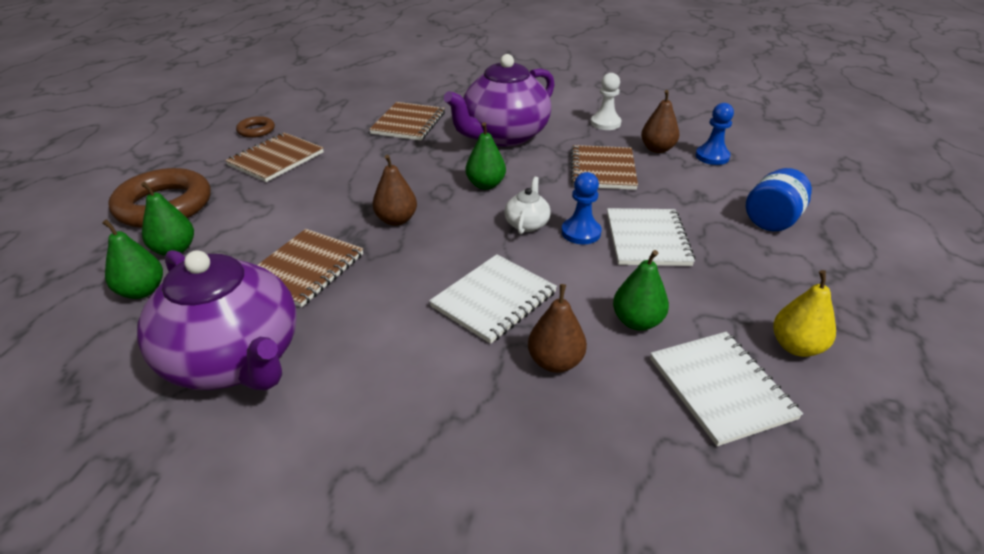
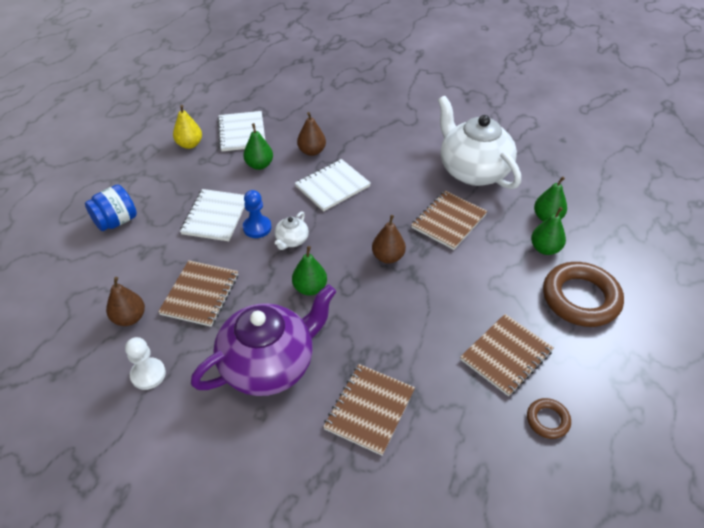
camera: 170 degrees left, 10 degrees up
(235, 360) = (473, 170): purple teapot -> white teapot
(712, 156) = (89, 299): blue pawn -> none

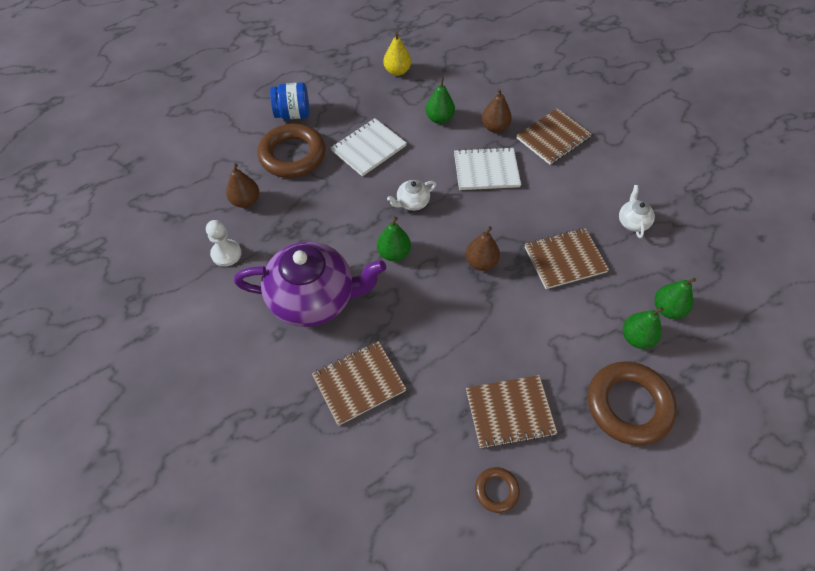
camera: 35 degrees right, 10 degrees up
(145, 256) = (292, 155): none -> brown ring
(200, 294) = (307, 210): brown notebook -> brown notebook (553, 138)
(242, 133) = (448, 80): white notebook -> none
(257, 227) = (393, 176): blue pawn -> none
(473, 170) = (632, 222): white teapot -> white teapot, size x0.42

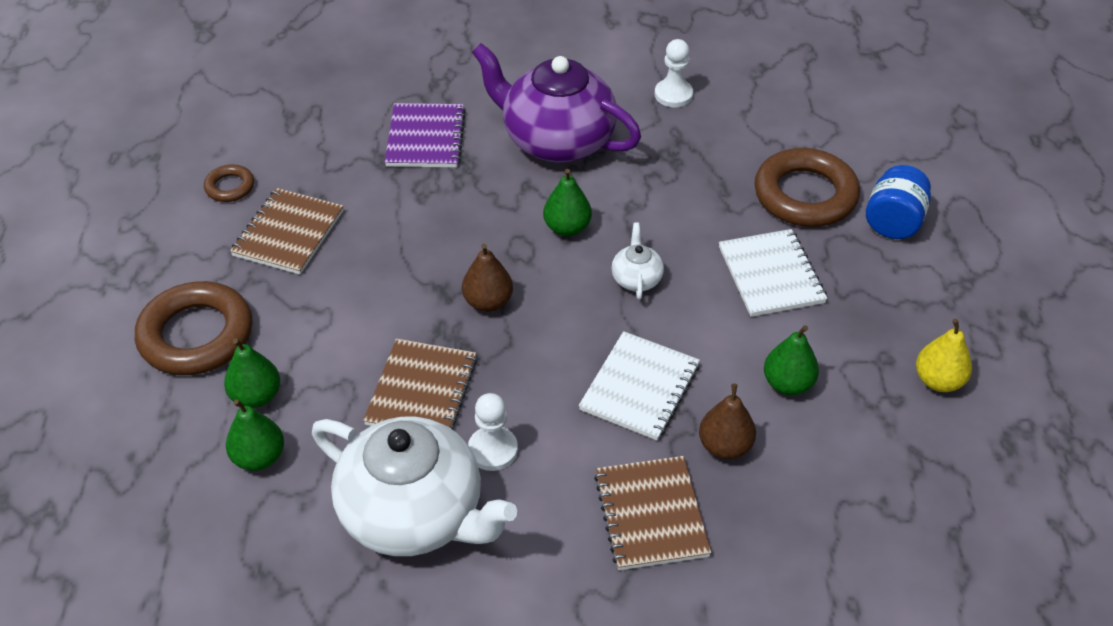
camera: 120 degrees right, 10 degrees down
(246, 201) = (747, 131): brown pear -> none
(314, 298) = (556, 140): purple teapot -> purple teapot turned 90 degrees clockwise
(359, 383) = (425, 138): brown notebook -> purple notebook
(572, 210) = (493, 450): none -> white pawn
(632, 222) = (414, 514): white teapot -> white teapot, size x2.39

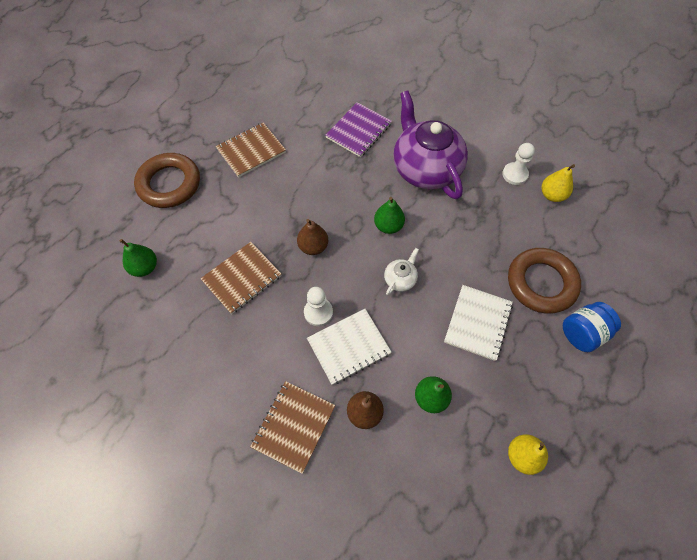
camera: 35 degrees right, 15 degrees up
(230, 187) = (245, 109): brown ring -> none
(256, 396) = (169, 233): green pear -> none
(414, 514) = (185, 345): white teapot -> none
(493, 450) = (248, 334): white pawn -> white pawn (318, 312)
(736, 96) = (552, 195): none -> yellow pear

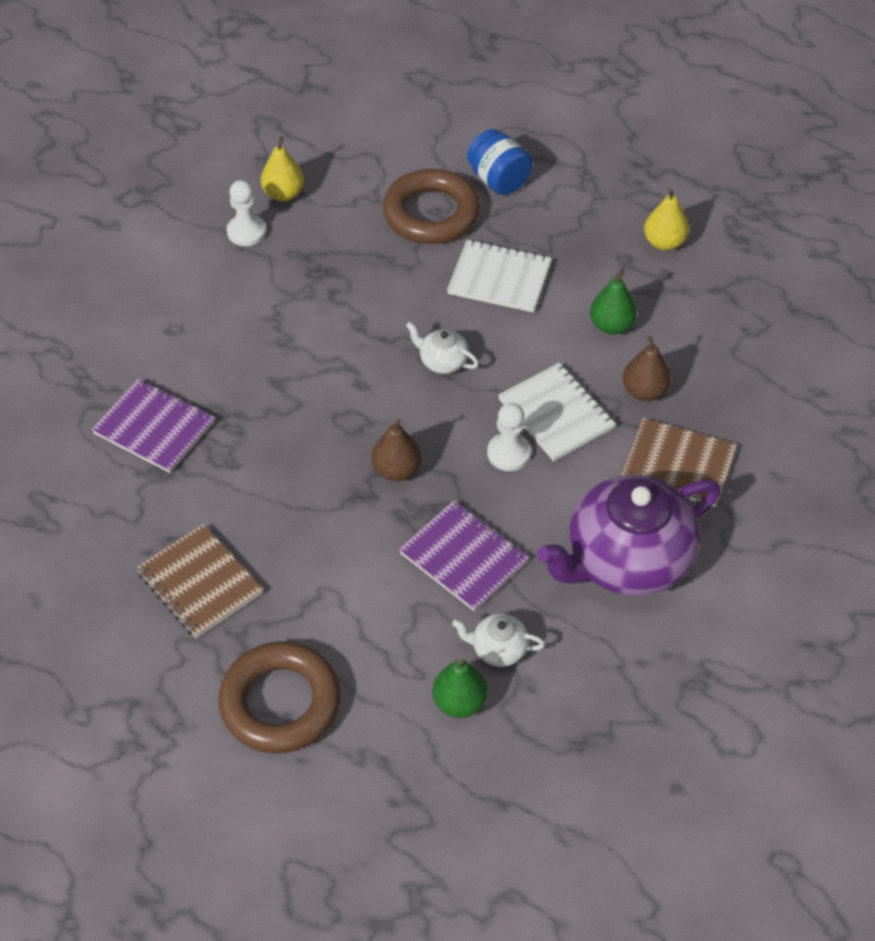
camera: 95 degrees left, 10 degrees down
(174, 291) = (498, 649): none -> white teapot
(242, 278) = (463, 557): brown notebook -> purple notebook
(388, 226) = (351, 379): green pear -> none
(425, 169) = (237, 336): purple teapot -> purple teapot (626, 560)

